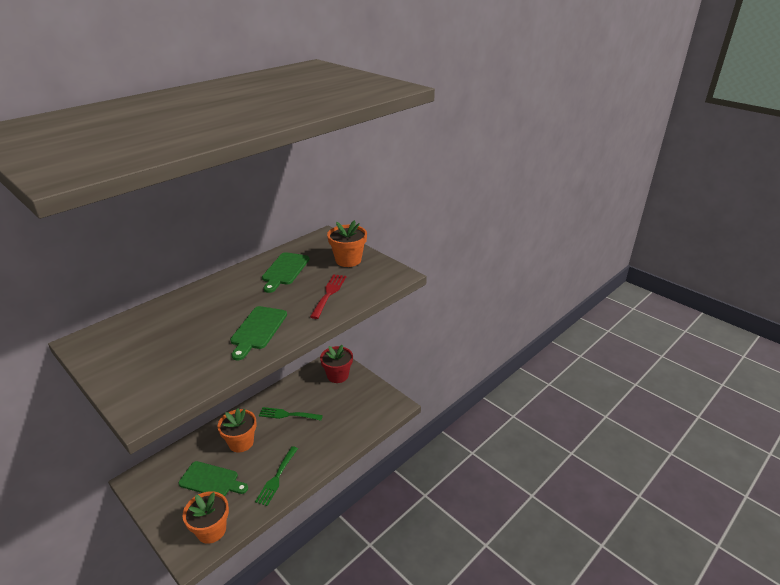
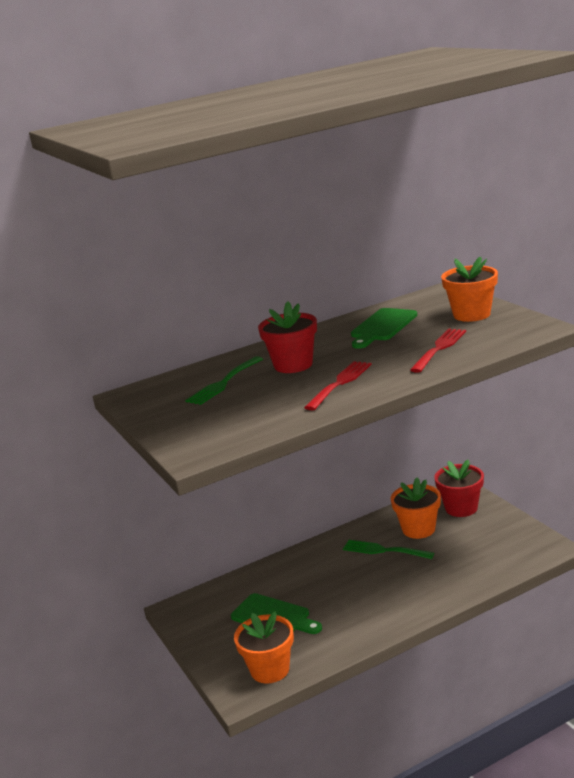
camera: 20 degrees right, 10 degrees down
(219, 309) = (293, 365): none -> red flower pot
(241, 442) = (316, 578): orange flower pot -> orange flower pot (418, 529)
(257, 330) = (340, 383): green cutting board -> red fork
(277, 478) = (362, 620): green fork -> green fork (223, 383)

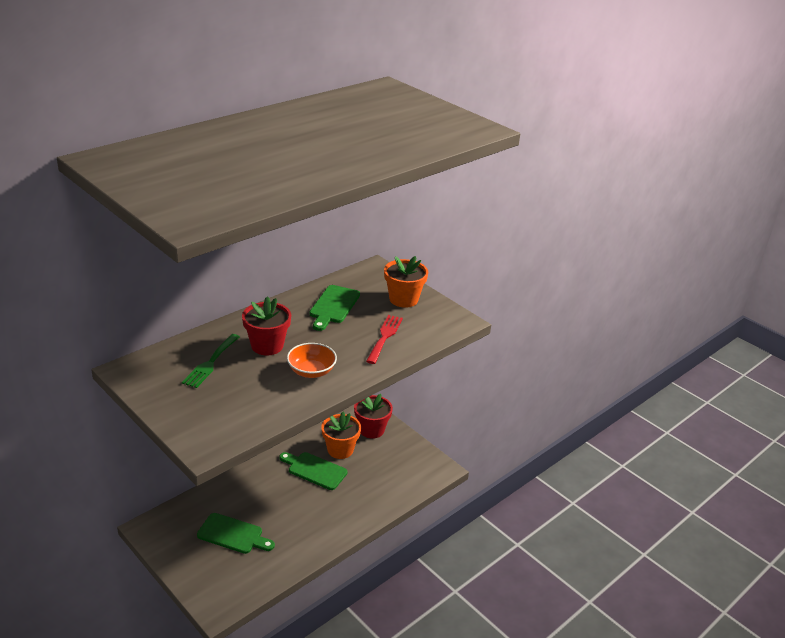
camera: 20 degrees left, 10 degrees up
(270, 670) = (237, 585): orange flower pot -> none
(340, 383) = (311, 371): red fork -> orange bowl
(383, 550) = (315, 470): green fork -> green cutting board

